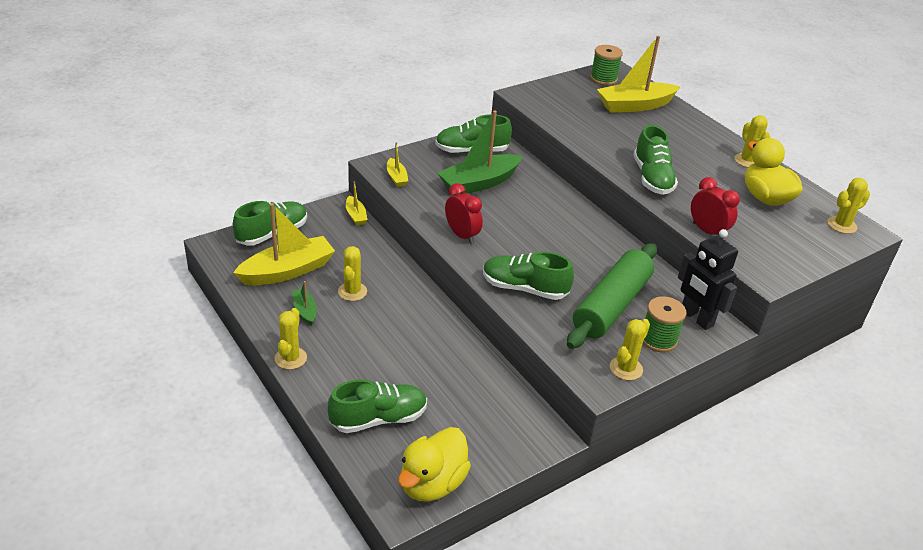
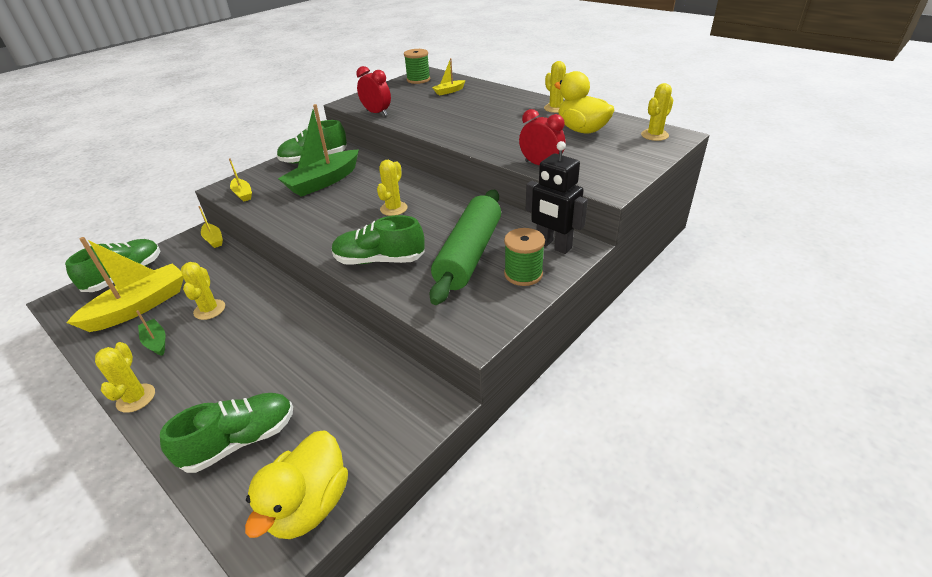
camera: 10 degrees left, 0 degrees up
(462, 235) = (310, 227): red clock -> red clock (377, 113)
(626, 368) = (499, 311): yellow cactus -> yellow cactus (393, 209)
(635, 105) = (449, 91): yellow boat -> yellow boat, size x0.48
(652, 178) = (478, 136): green shoe -> none

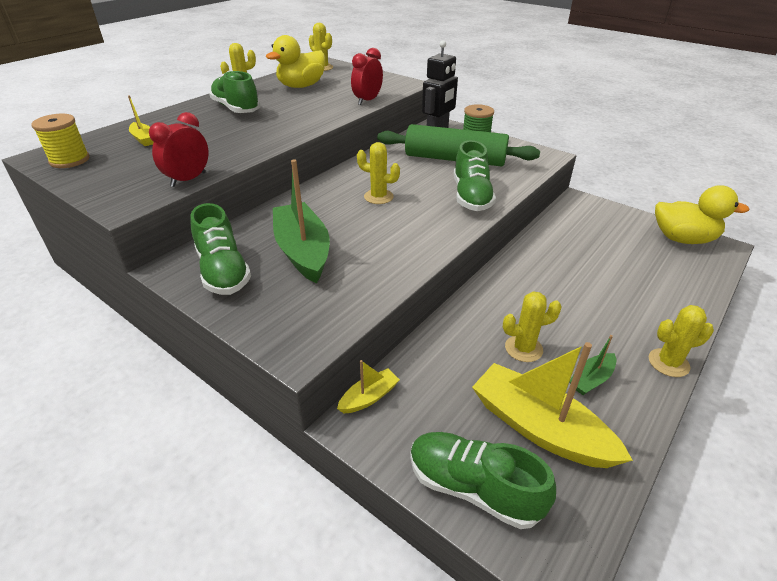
camera: 95 degrees left, 0 degrees up
(240, 441) = (662, 279): green shoe -> green shoe (236, 109)
(243, 194) = (324, 322): yellow boat -> none
(323, 181) = (303, 251): green boat -> green boat turned 150 degrees counterclockwise
(418, 80) = (70, 160): green spool -> yellow spool

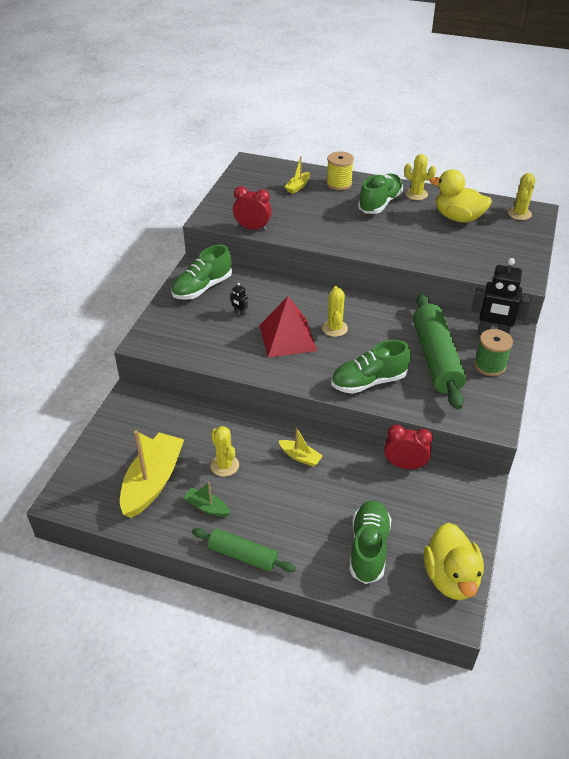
camera: 70 degrees right, 5 degrees up
(70, 160) = (251, 174): yellow spool -> yellow spool (339, 184)
(303, 251) = (240, 313): green boat -> black robot
(367, 100) = (454, 264): red clock -> red clock (404, 465)
(369, 397) = (152, 397): yellow boat -> yellow boat (300, 457)
(374, 227) = (287, 337): none -> red pyramid
(473, 488) = (100, 457): green shoe -> green shoe (368, 548)
(668, 363) = (243, 555): yellow cactus -> green rolling pin

